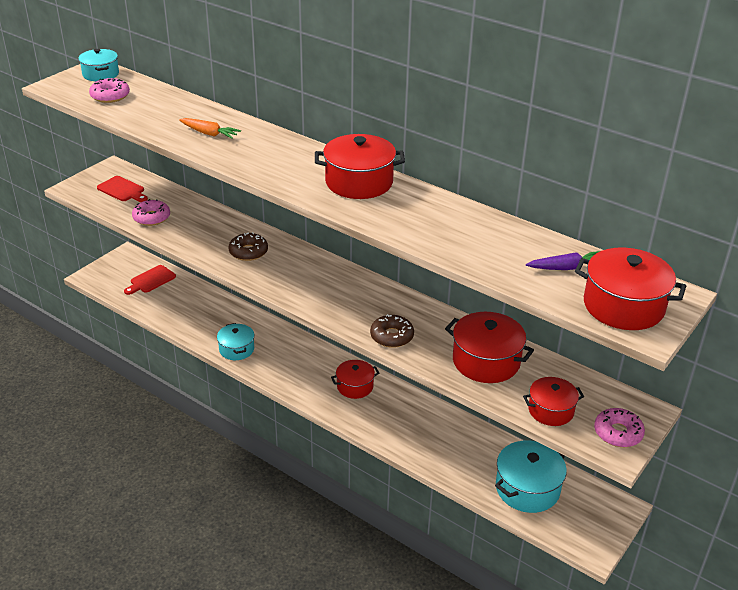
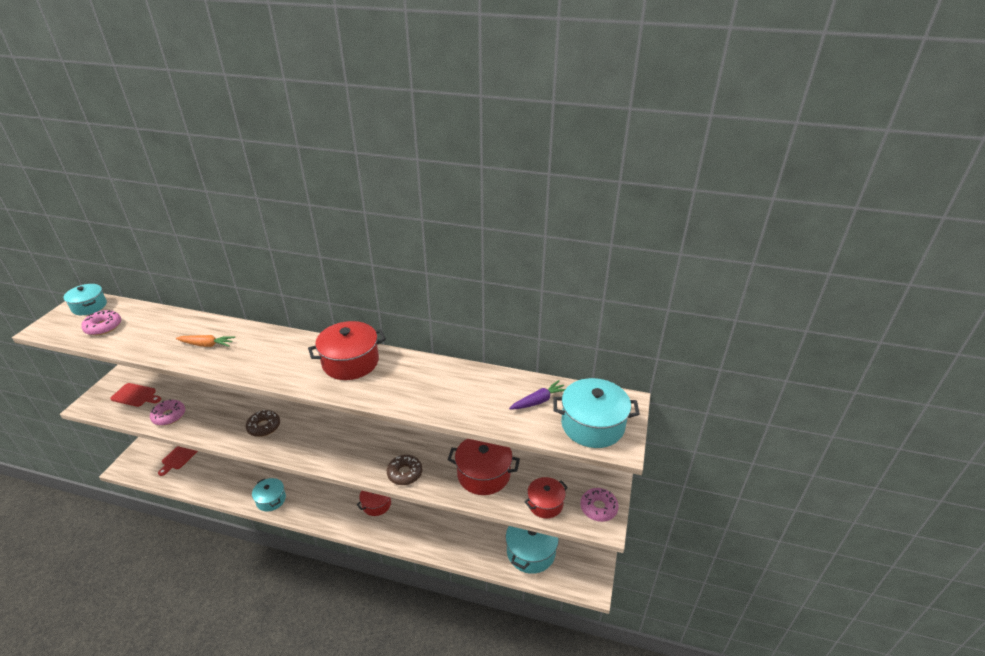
camera: 20 degrees left, 0 degrees up
(623, 306) = (592, 425): red pot -> turquoise pot

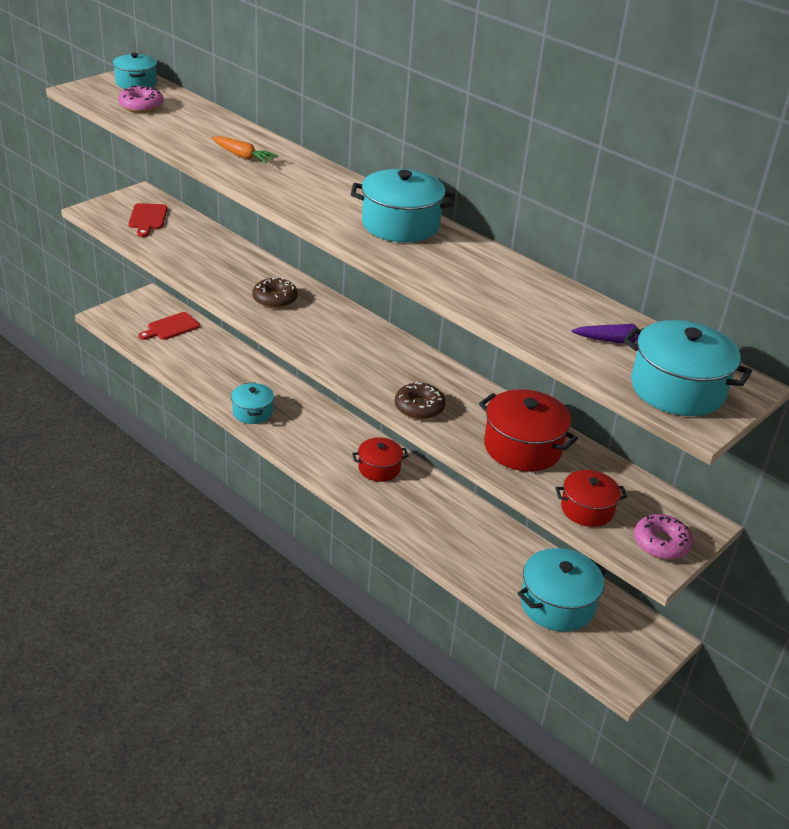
camera: 25 degrees right, 0 degrees up
(135, 395) = (148, 218): red cutting board -> red cutting board turned 45 degrees clockwise
(169, 416) = (174, 251): pink donut -> none
(350, 362) = (400, 225): red pot -> turquoise pot

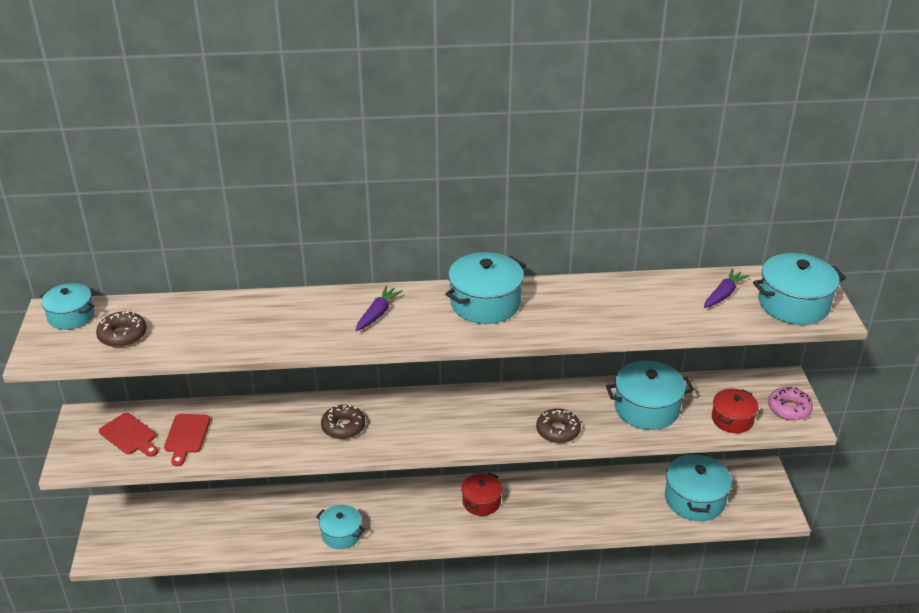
camera: 45 degrees left, 0 degrees up
(141, 106) = (122, 335): pink donut -> brown donut
(171, 327) = (170, 520): red cutting board -> red cutting board (187, 436)
(242, 156) = (288, 324): orange carrot -> none
(311, 185) = (377, 314): none -> purple carrot
(522, 447) = (646, 408): red pot -> turquoise pot

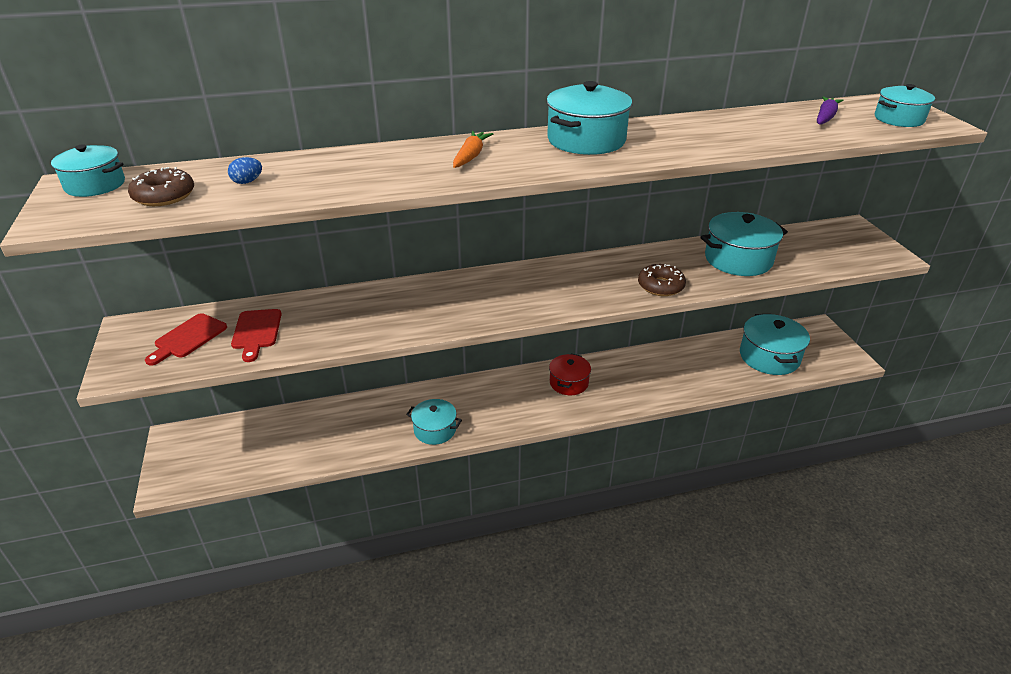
camera: 10 degrees left, 0 degrees up
(130, 435) = (188, 338): red cutting board -> red cutting board turned 90 degrees clockwise
(188, 326) = (247, 182): none -> blue egg
(343, 427) = (433, 305): brown donut -> none
(377, 314) = (471, 156): purple carrot -> orange carrot
(732, 419) = (824, 260): red pot -> none
(789, 408) = (871, 247): pink donut -> none
(793, 304) = (899, 119): turquoise pot -> turquoise pot, size x0.64

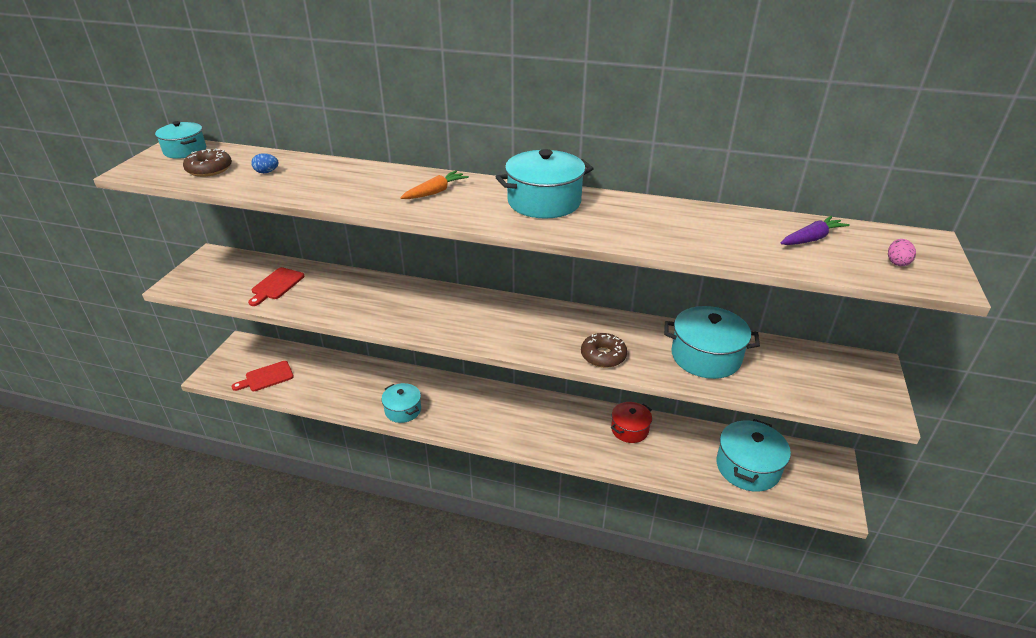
camera: 30 degrees right, 0 degrees up
(188, 338) = (235, 275): red cutting board -> red cutting board (266, 377)
(569, 383) = (537, 415): red pot -> red pot (629, 429)
(899, 119) = (897, 262): turquoise pot -> pink egg

